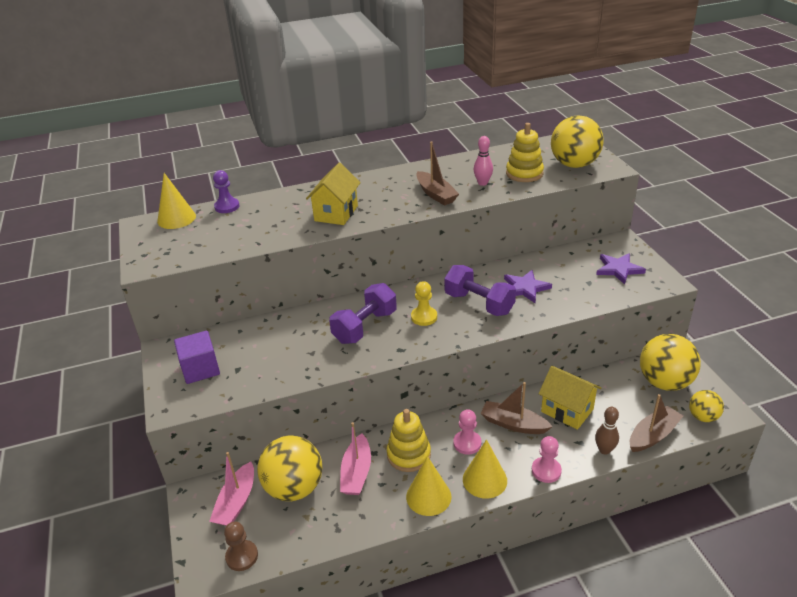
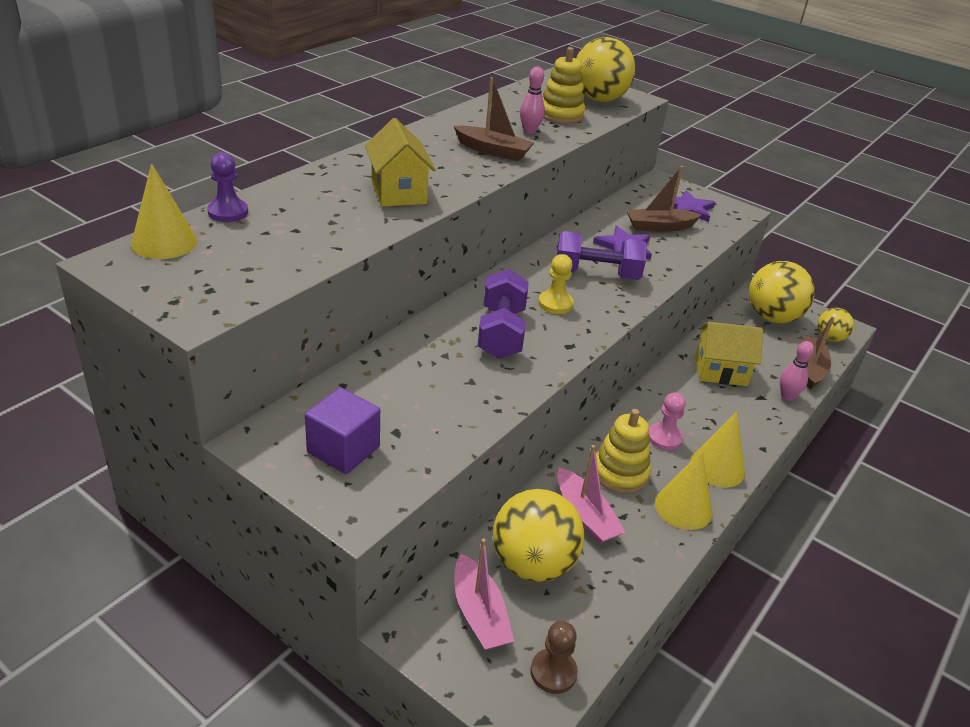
camera: 40 degrees left, 0 degrees up
(513, 424) = (687, 402): brown boat -> brown boat (659, 227)
(546, 471) = (760, 435): pink pawn -> none
(604, 450) = (787, 396): brown bowling pin -> pink bowling pin

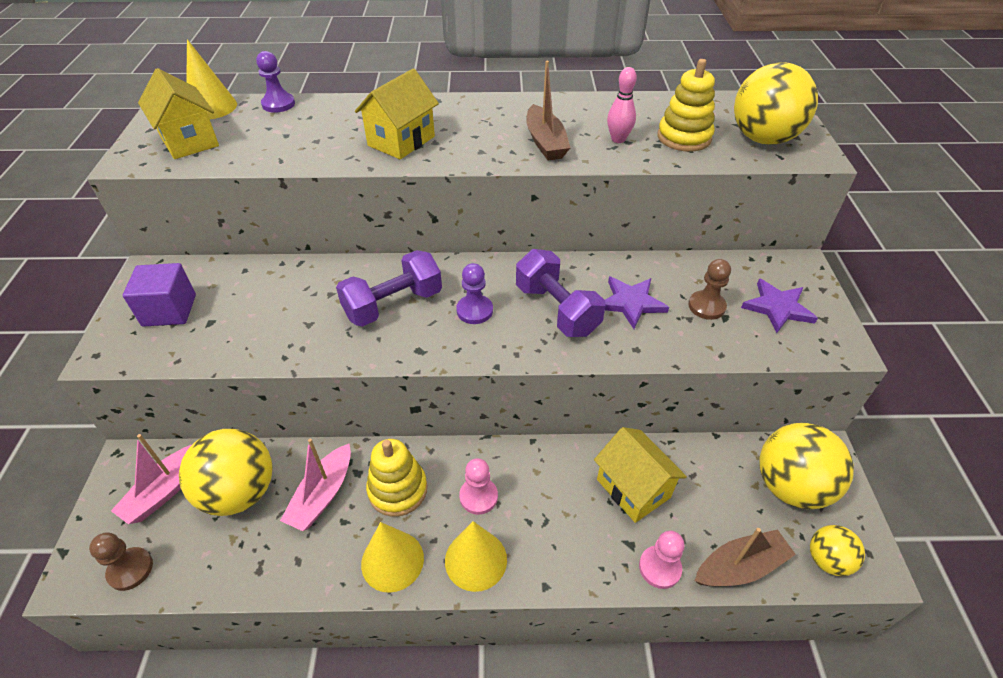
camera: 55 degrees right, 10 degrees up
(216, 275) = (189, 141): none -> yellow house
(555, 304) = (474, 311): yellow pawn -> purple pawn
(659, 227) = (706, 306): brown boat -> brown pawn
(787, 396) = (659, 568): pink bowling pin -> pink pawn

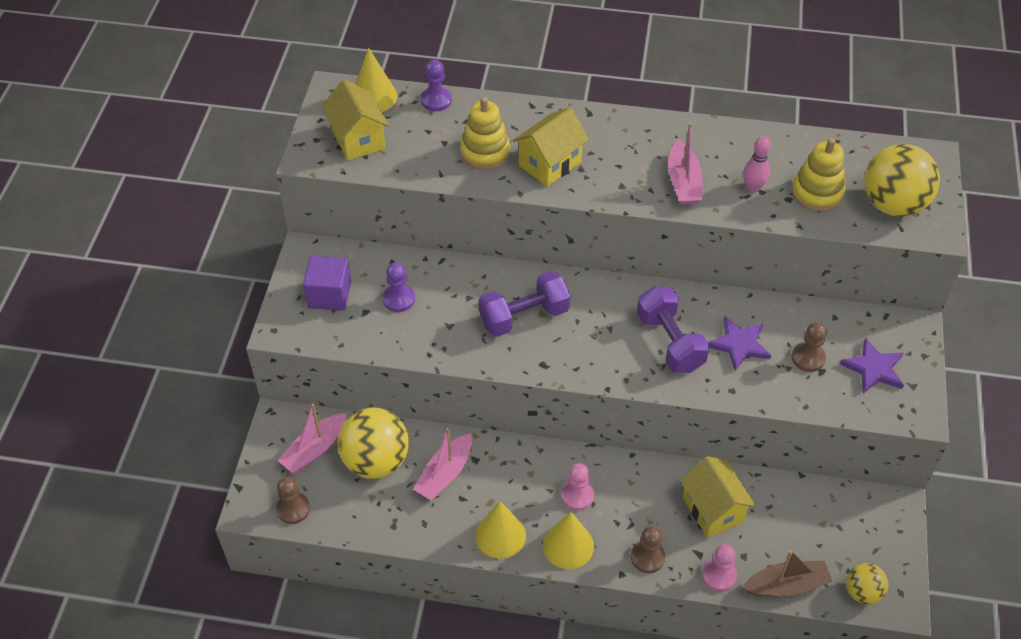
camera: 10 degrees right, 5 degrees up
(397, 490) = (509, 479): yellow stacking toy -> yellow stacking toy (485, 152)
(474, 311) = (596, 333): purple pawn -> purple pawn (399, 299)
(545, 142) = (683, 182): brown boat -> pink boat
(572, 559) = (647, 557): none -> brown pawn
(790, 486) = (853, 529): yellow ball -> none

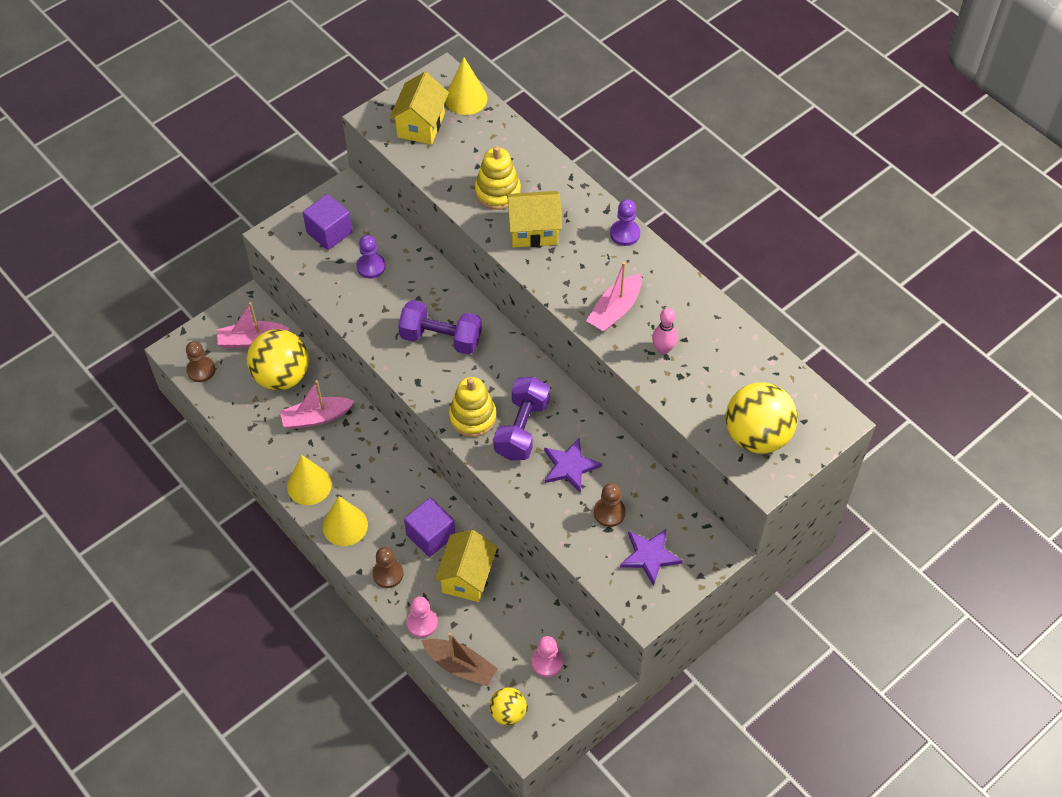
camera: 40 degrees right, 5 degrees up
(436, 100) = (506, 129): purple pawn -> purple pawn (625, 234)
(577, 495) = (386, 497): pink pawn -> pink pawn (546, 662)
(647, 498) = (430, 535): none -> purple cube
(817, 193) = (707, 386): yellow stacking toy -> yellow stacking toy (472, 417)

